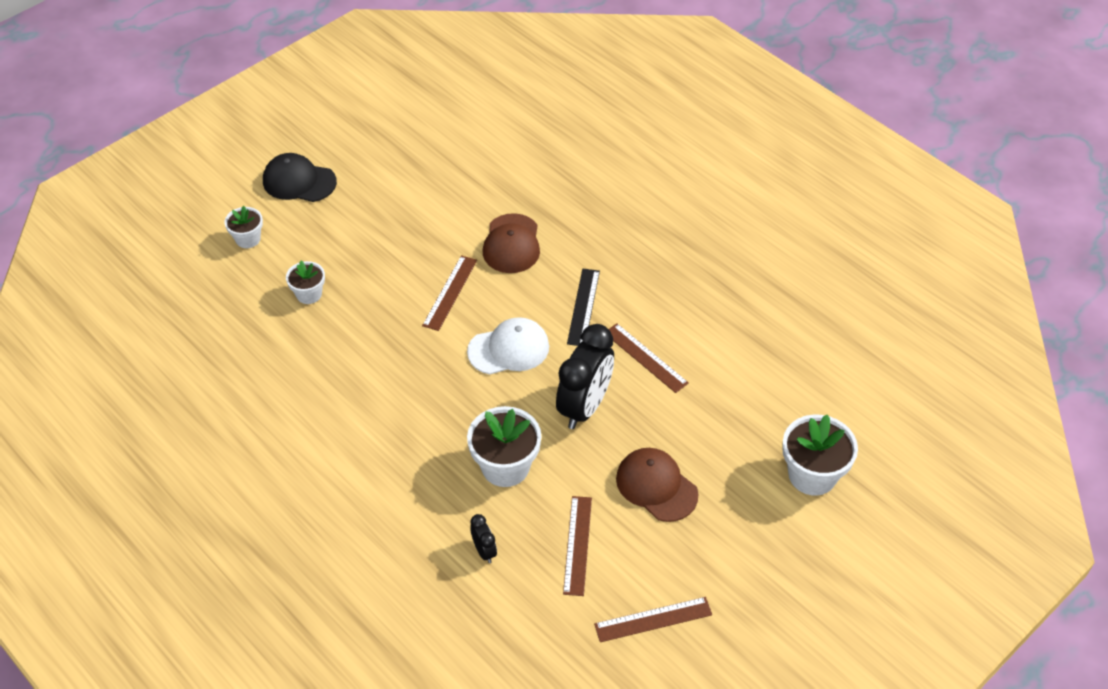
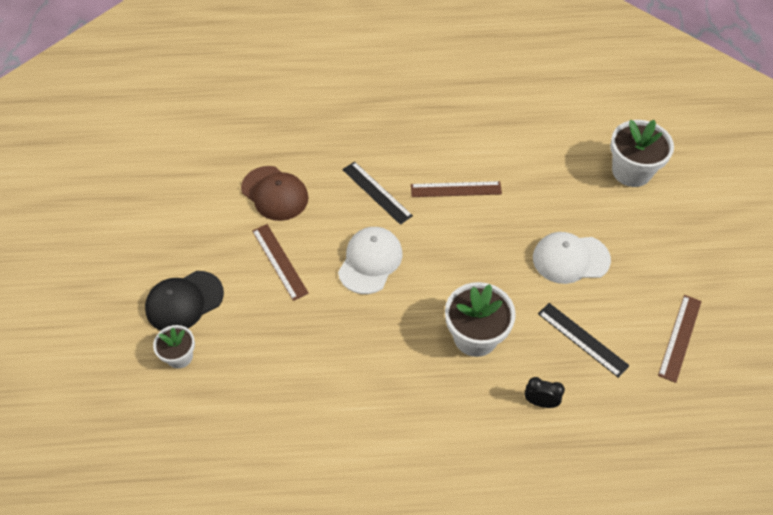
camera: 50 degrees left, 5 degrees up
(248, 239) = (72, 362): white flower pot -> none
(299, 181) = (54, 285): black cap -> black cap (184, 301)
(577, 545) = (582, 339): brown ruler -> black ruler
(584, 407) = (465, 252): black clock -> none
(656, 486) = (570, 259): brown cap -> white cap

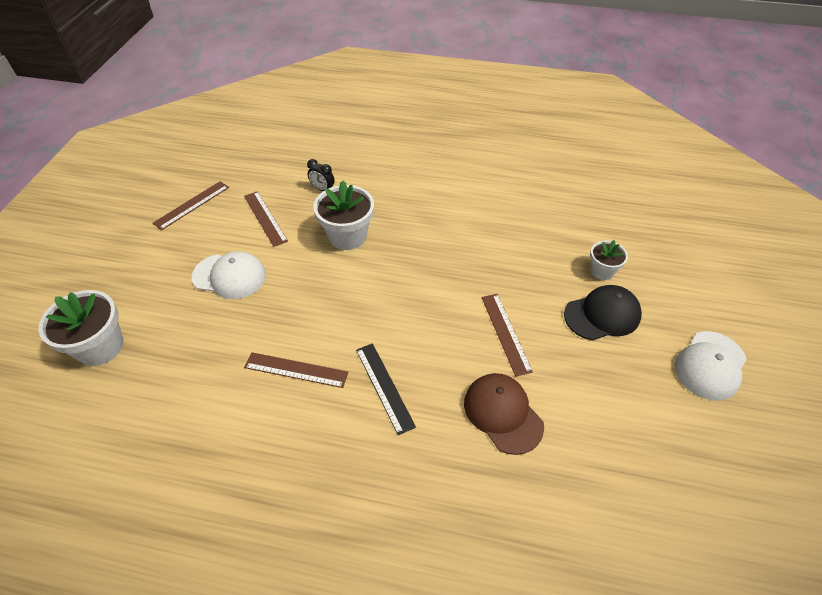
camera: 165 degrees left, 5 degrees down
(370, 261) = (415, 313): white cap -> white cap (710, 365)
(582, 339) = (265, 218): black ruler -> brown ruler

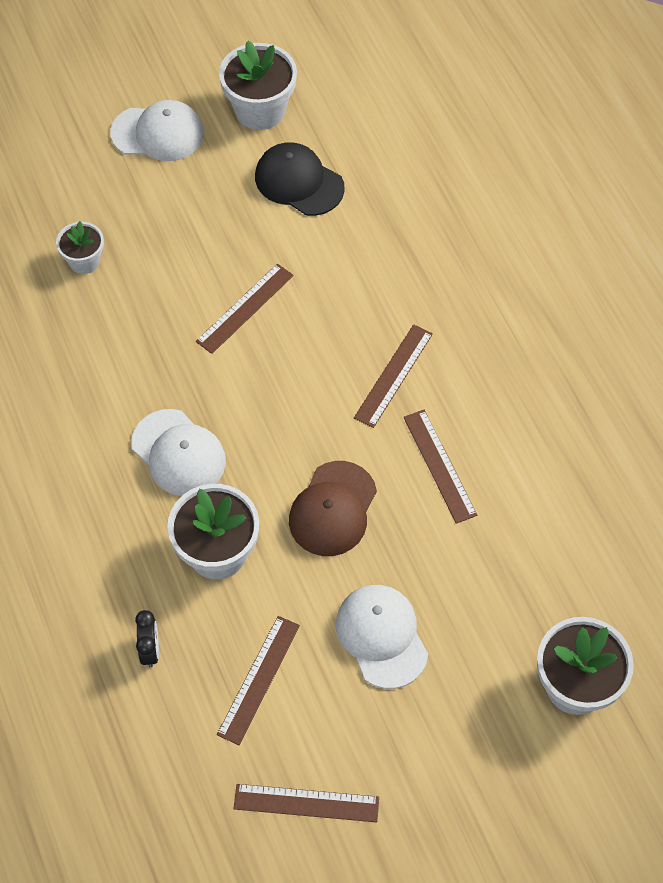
camera: 125 degrees left, 10 degrees up
(384, 387) = (393, 375): black ruler -> brown ruler
(423, 249) = (178, 453): none -> white cap
(503, 413) = (343, 266): brown cap -> brown cap (333, 509)
(602, 315) = (154, 237): black cap -> black cap (299, 182)
(709, 451) = (260, 110): none -> white flower pot

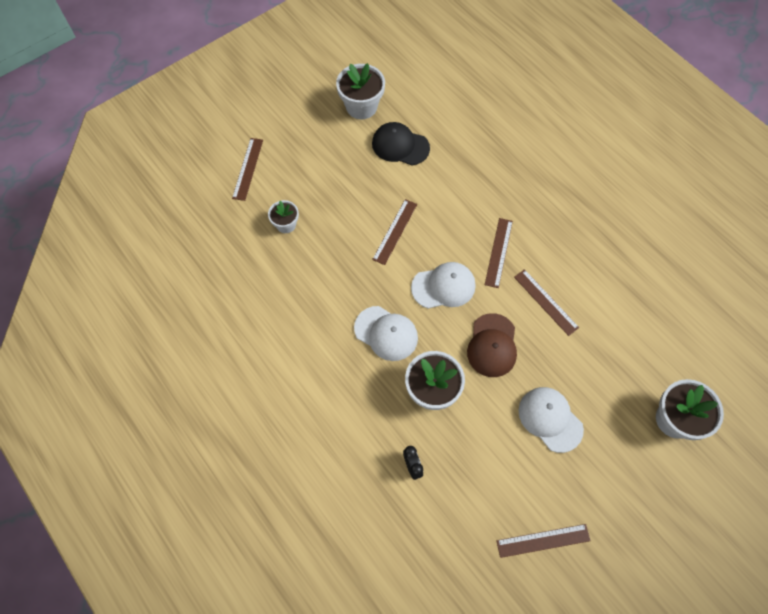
camera: 15 degrees left, 5 degrees up
(158, 133) = (304, 134): white cap -> white cap (443, 287)
(259, 679) = (486, 467): brown ruler -> brown ruler (248, 169)

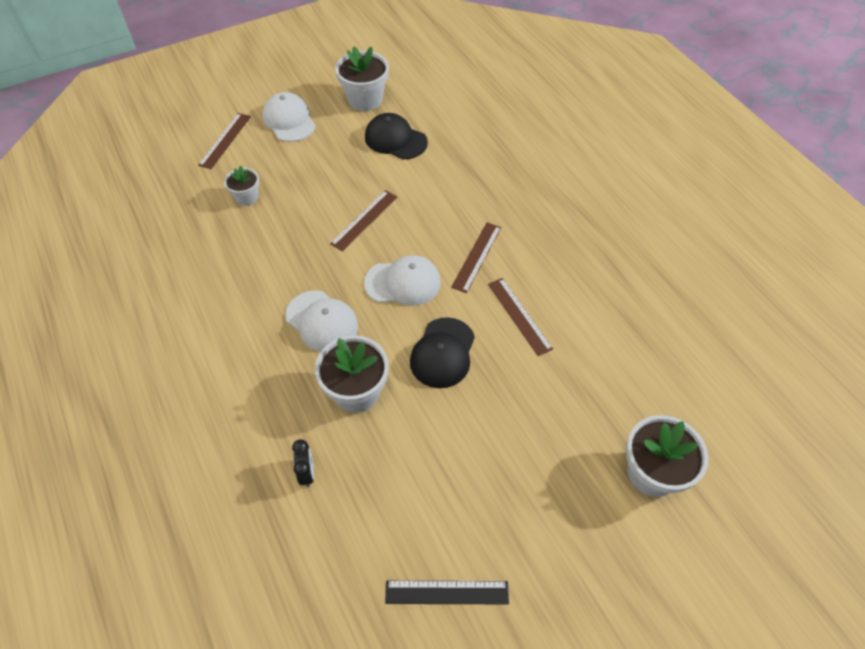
camera: 10 degrees right, 10 degrees down
(492, 345) = (443, 353): brown cap -> black cap
(543, 540) = (447, 592): brown ruler -> black ruler
(550, 419) = (492, 446): white cap -> white cap (289, 120)

